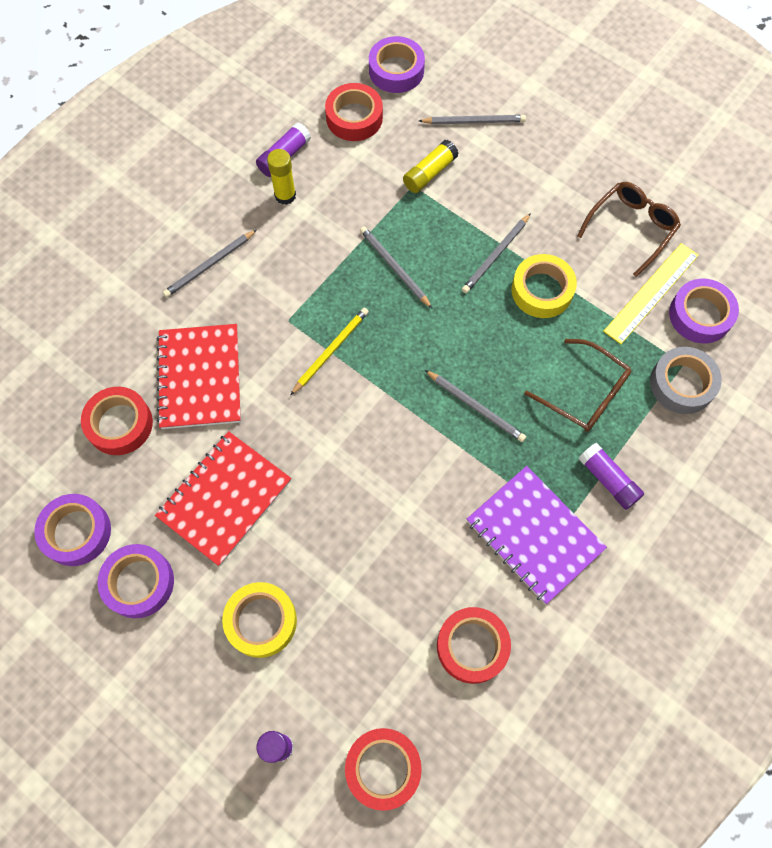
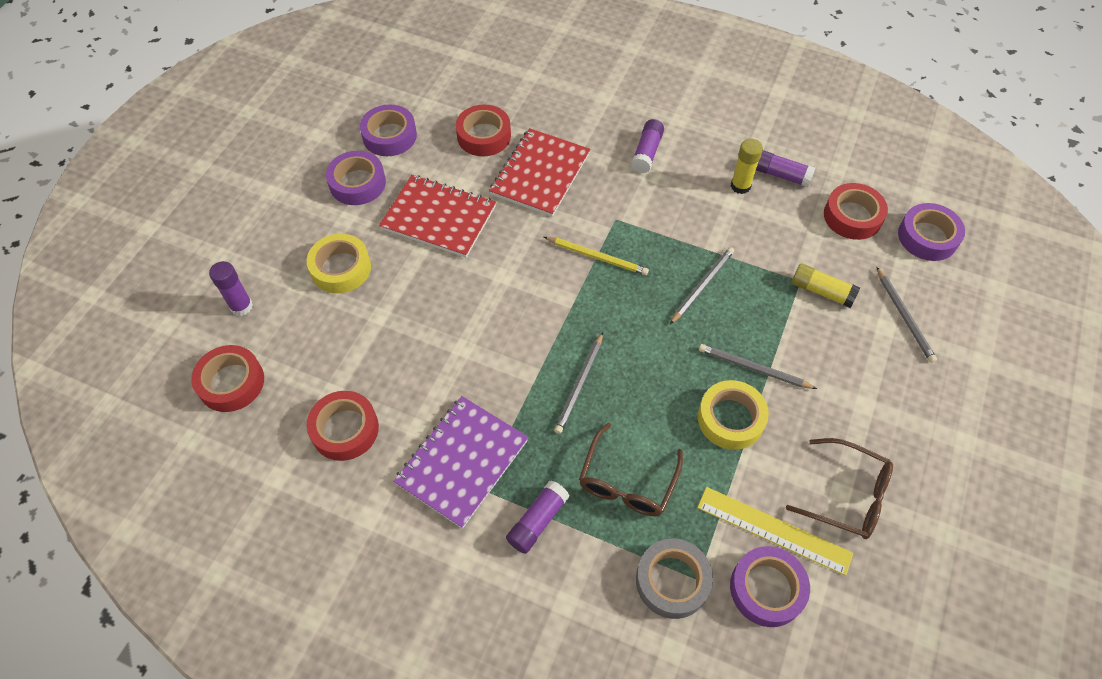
camera: 75 degrees right, 10 degrees down
(200, 377) = (540, 174): red notebook -> red notebook turned 45 degrees counterclockwise
(209, 265) = (647, 153): grey pencil -> purple glue stick

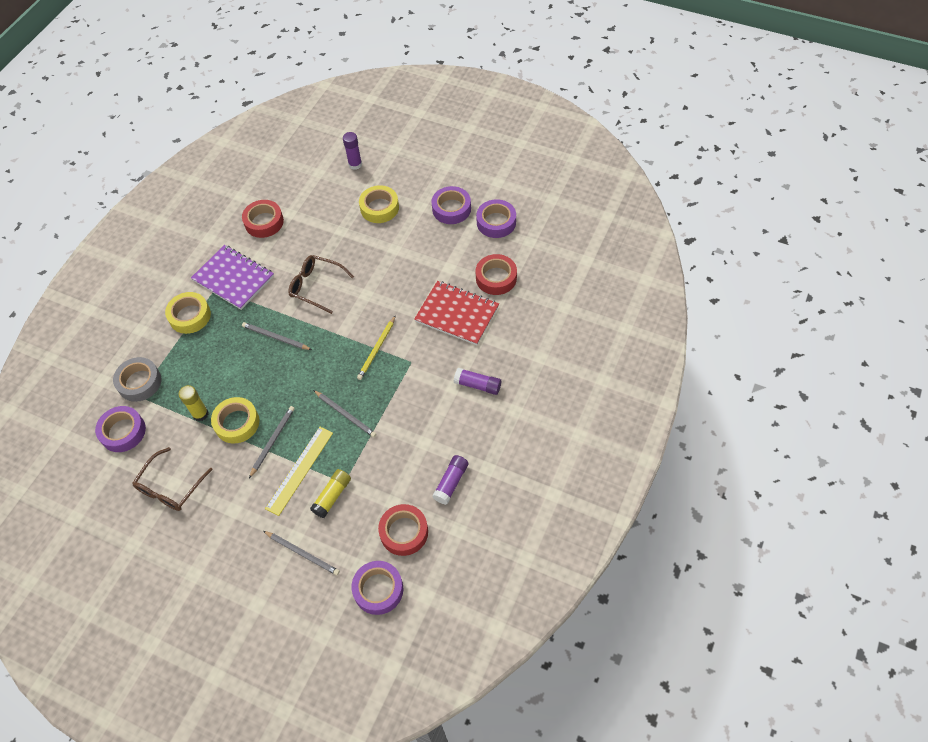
camera: 95 degrees right, 0 degrees up
(231, 382) = (302, 168): red tape -> none
(439, 218) = (418, 256): red notebook -> none
(537, 521) = (190, 316): purple glue stick -> yellow tape
(627, 481) = (205, 362): brown glasses -> brown glasses (316, 286)
(740, 186) = (440, 450): yellow glue stick -> yellow glue stick (200, 414)
(774, 530) = (157, 440): yellow ruler -> yellow ruler (300, 470)
(904, 316) = (302, 553): grey pencil -> grey pencil turned 135 degrees counterclockwise

